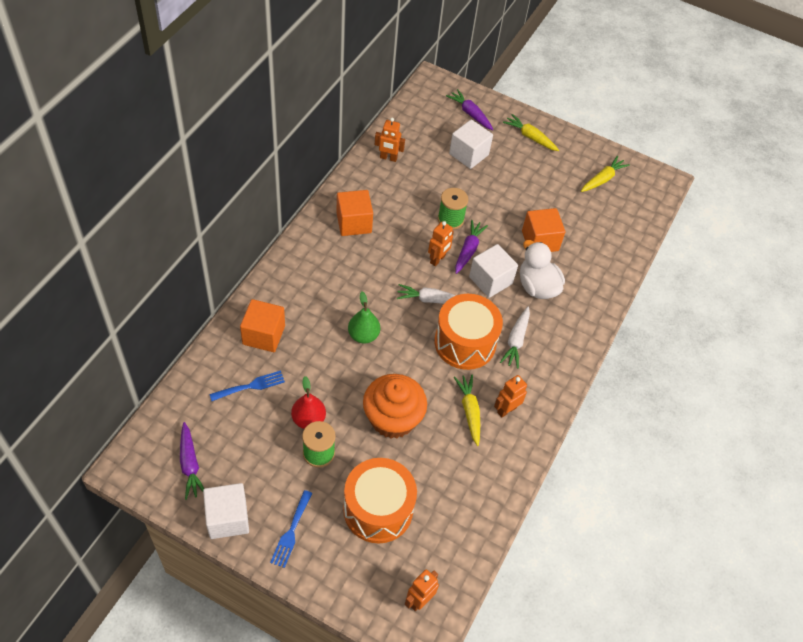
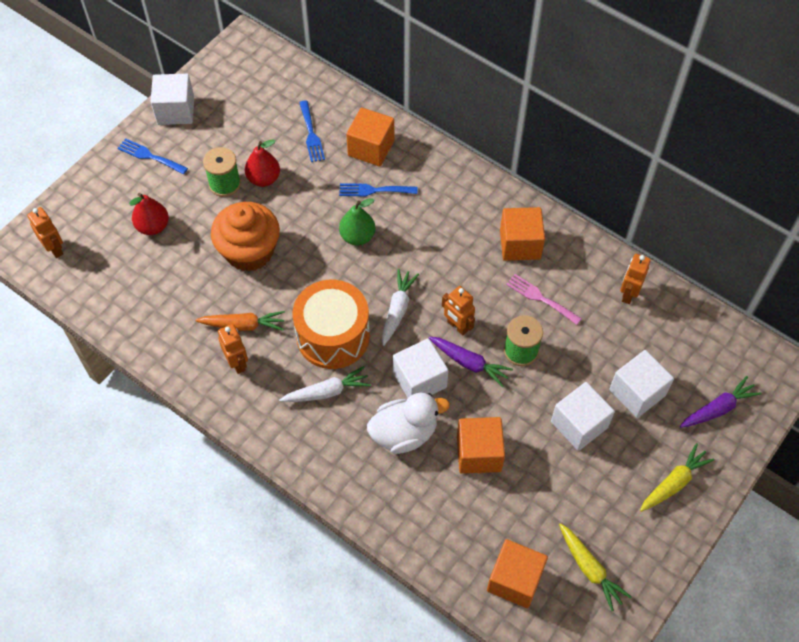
camera: 105 degrees right, 5 degrees up
(190, 465) = (235, 85): purple carrot -> none
(312, 328) = (374, 190): none -> blue fork
(378, 509) = (153, 226): orange drum -> red pear
(402, 209) = (540, 298): none -> pink fork
(469, 411) = (243, 325): yellow carrot -> orange carrot
(502, 185) = (579, 424): none -> white cube
(516, 341) = (327, 392): white carrot -> white carrot turned 135 degrees clockwise
(623, 217) = (514, 580): none -> orange cube

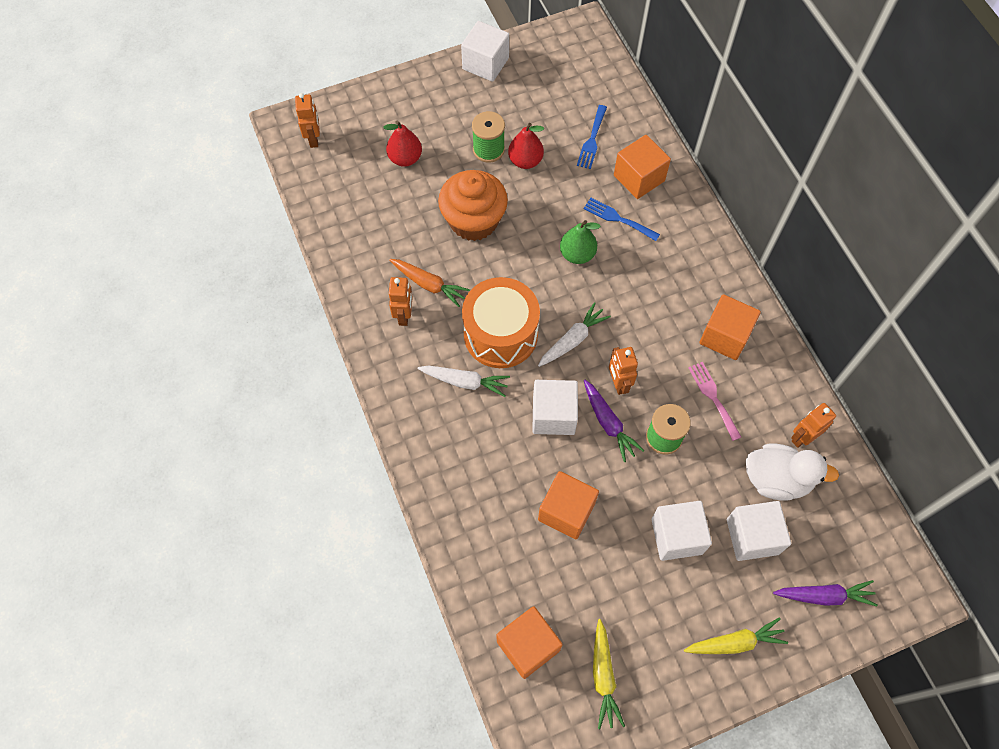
camera: 30 degrees right, 5 degrees up
(150, 156) = (439, 94): blue fork -> none
(404, 433) = (510, 456): white duck -> white duck (776, 479)

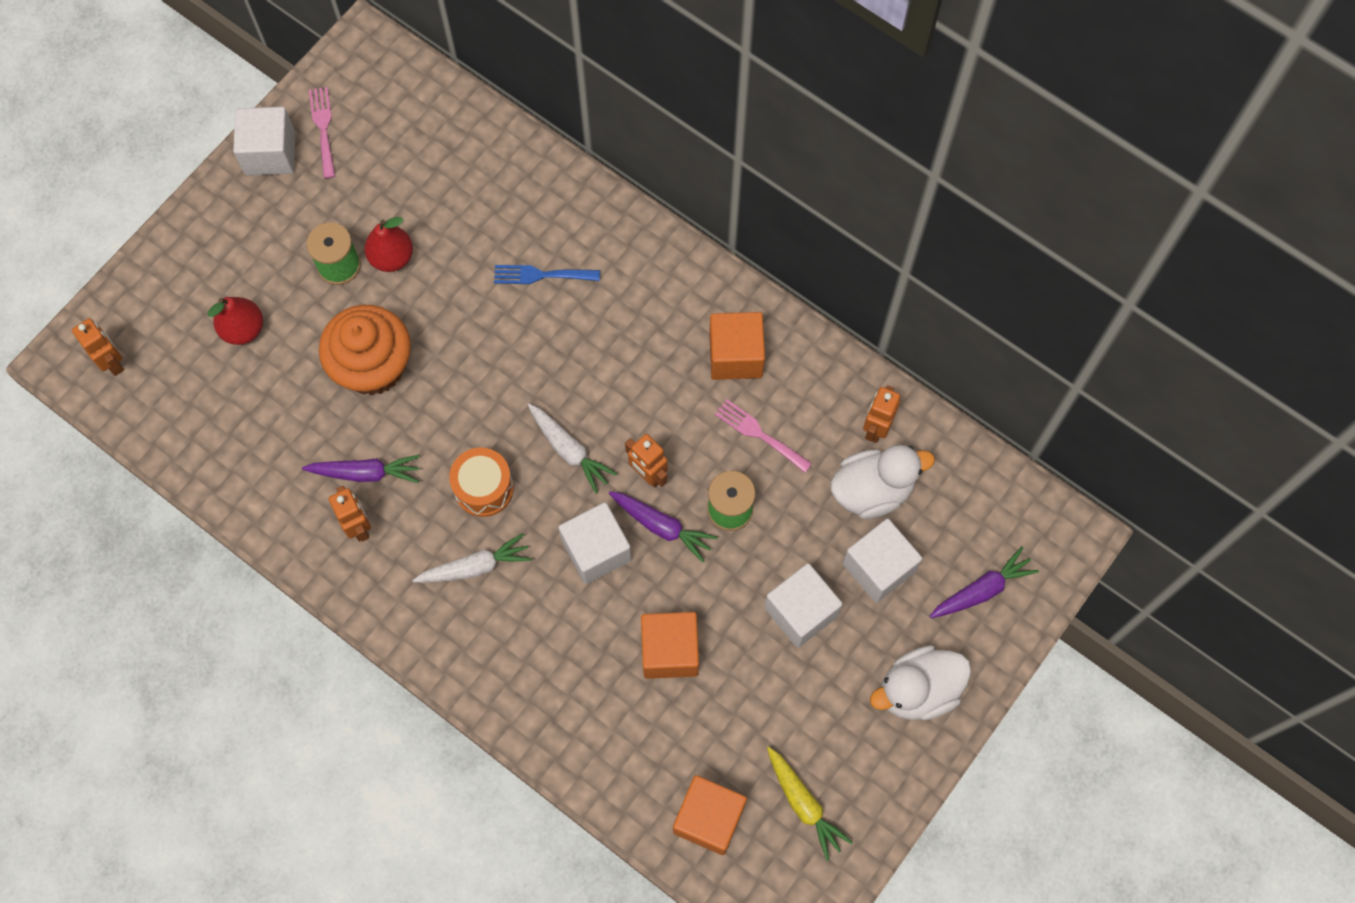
camera: 30 degrees left, 5 degrees up
(429, 284) = (366, 473): orange carrot -> purple carrot
(500, 334) = (484, 488): orange drum -> orange drum, size x0.62
(527, 64) = (323, 128): none -> pink fork
(573, 340) = (569, 450): white carrot -> white carrot turned 120 degrees clockwise
(577, 254) = (518, 344): green pear -> none
(592, 140) = (456, 190): blue fork -> none
(639, 178) = (538, 211): orange cube -> none
(735, 642) = (918, 690): yellow carrot -> white duck

